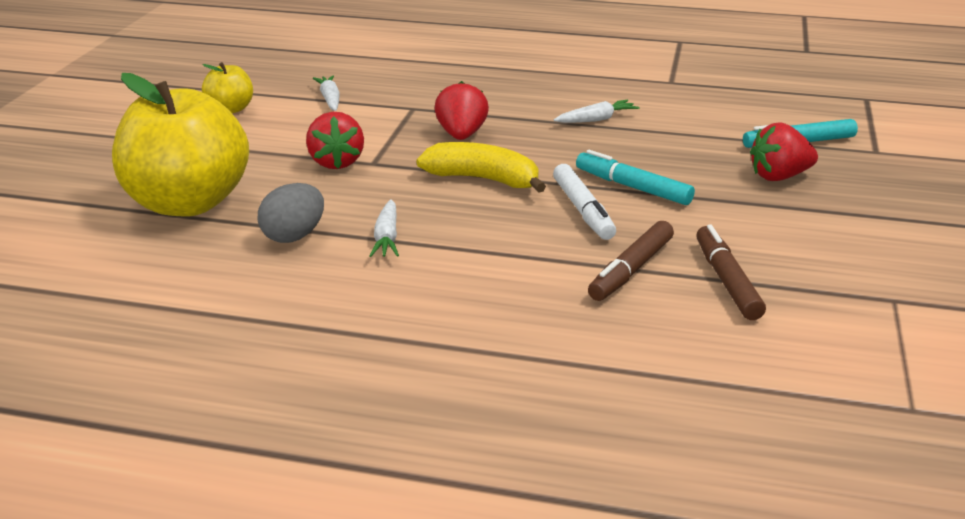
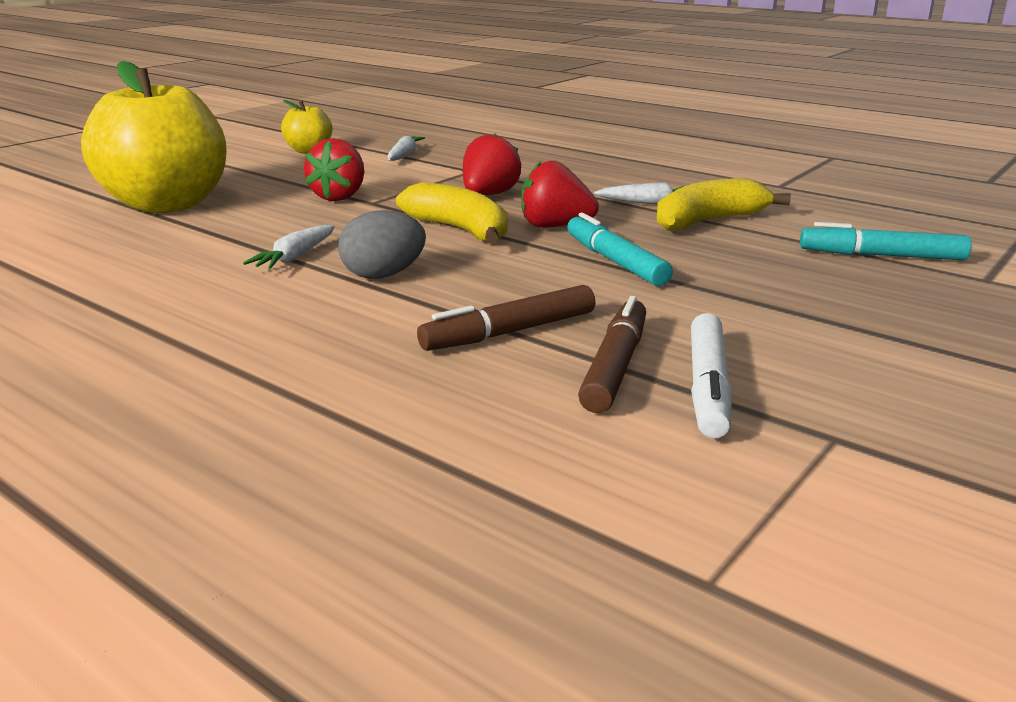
camera: 25 degrees right, 5 degrees down
(294, 236) = (214, 241): grey egg -> grey egg (383, 275)
(583, 210) = (530, 271): white marker -> white marker (708, 387)
(657, 131) = (709, 221): none -> yellow banana
(779, 177) = (816, 281): red strawberry -> red strawberry (555, 226)

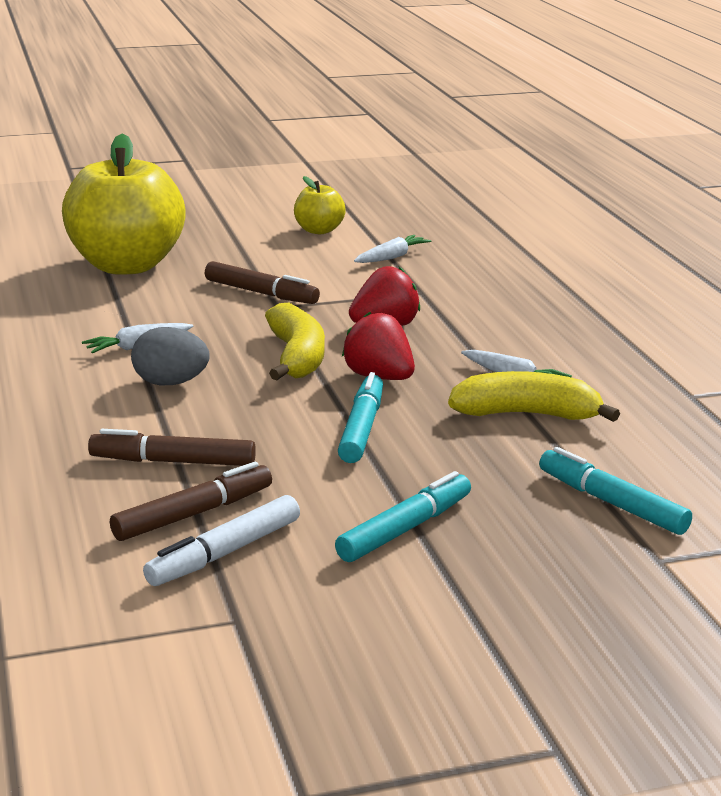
camera: 35 degrees right, 0 degrees up
(339, 197) = (261, 293): red strawberry -> brown marker
(798, 317) = (405, 529): none -> turquoise marker

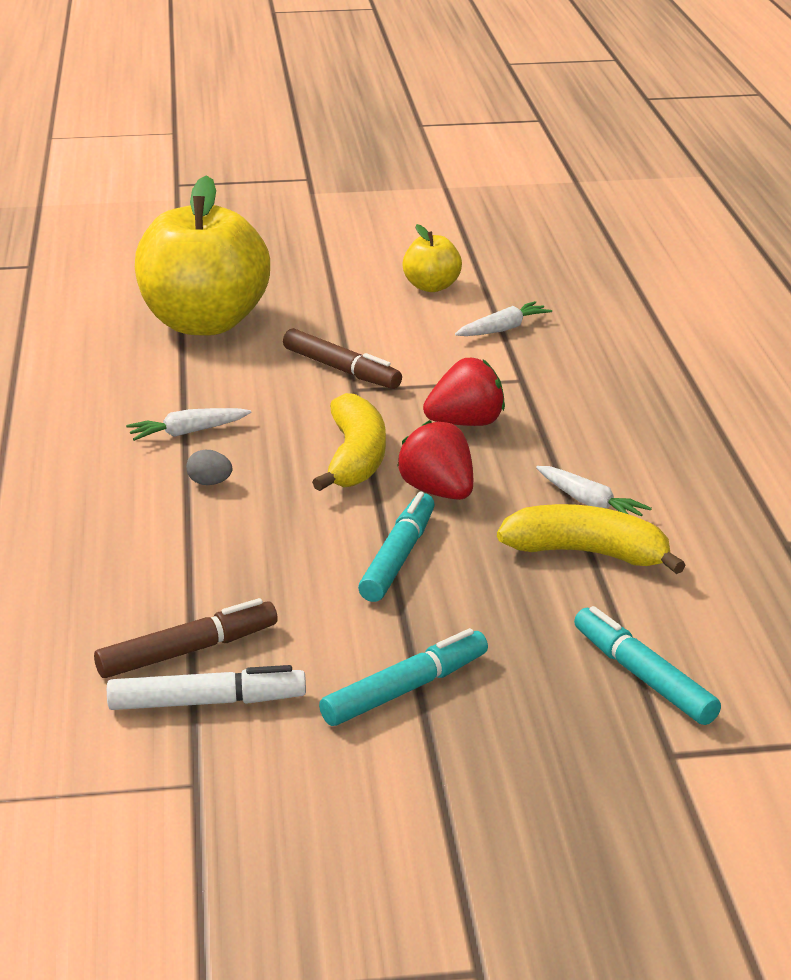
camera: 10 degrees right, 5 degrees up
(170, 383) = (210, 483): grey egg -> grey egg, size x0.56
(173, 462) = (184, 584): brown marker -> none
(225, 553) = (207, 702): white marker -> white marker turned 150 degrees counterclockwise

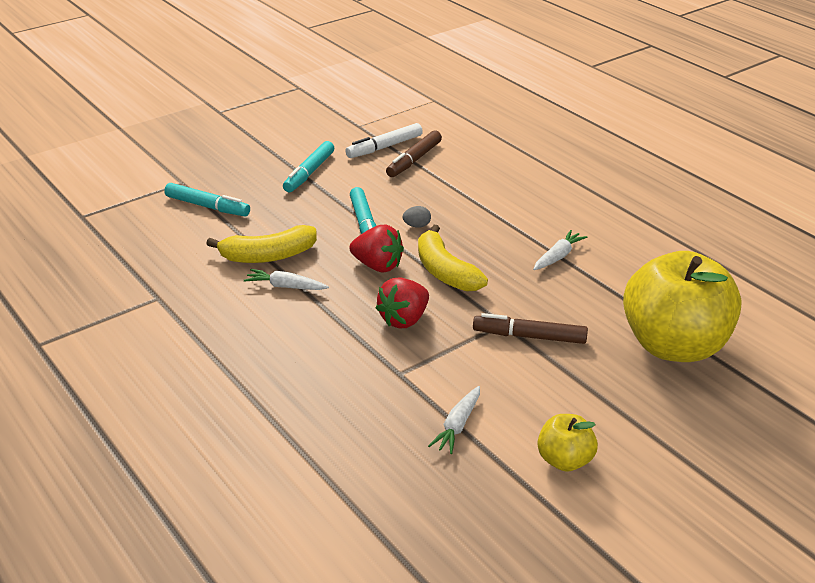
camera: 150 degrees right, 5 degrees up
(210, 483) = (504, 231): grey egg -> grey egg (417, 226)

